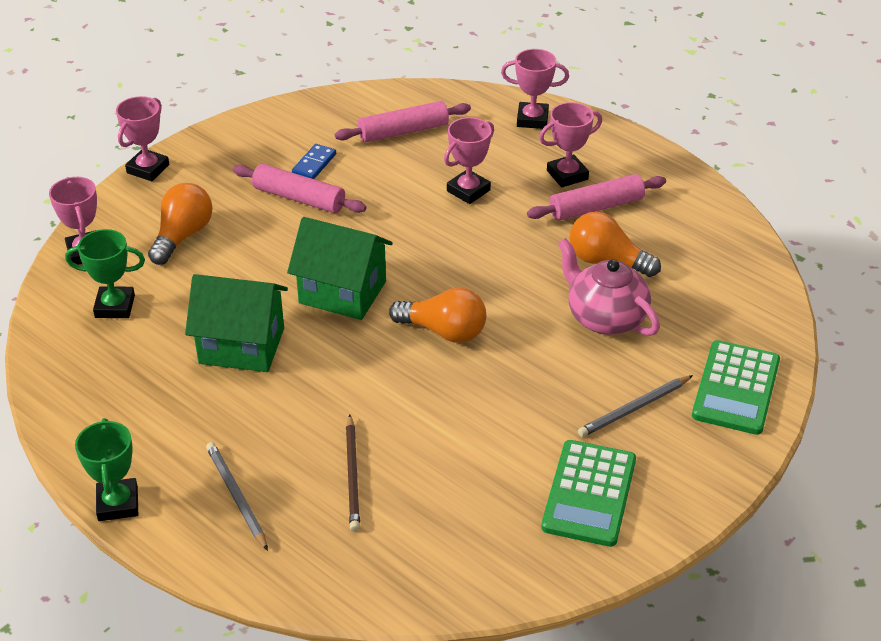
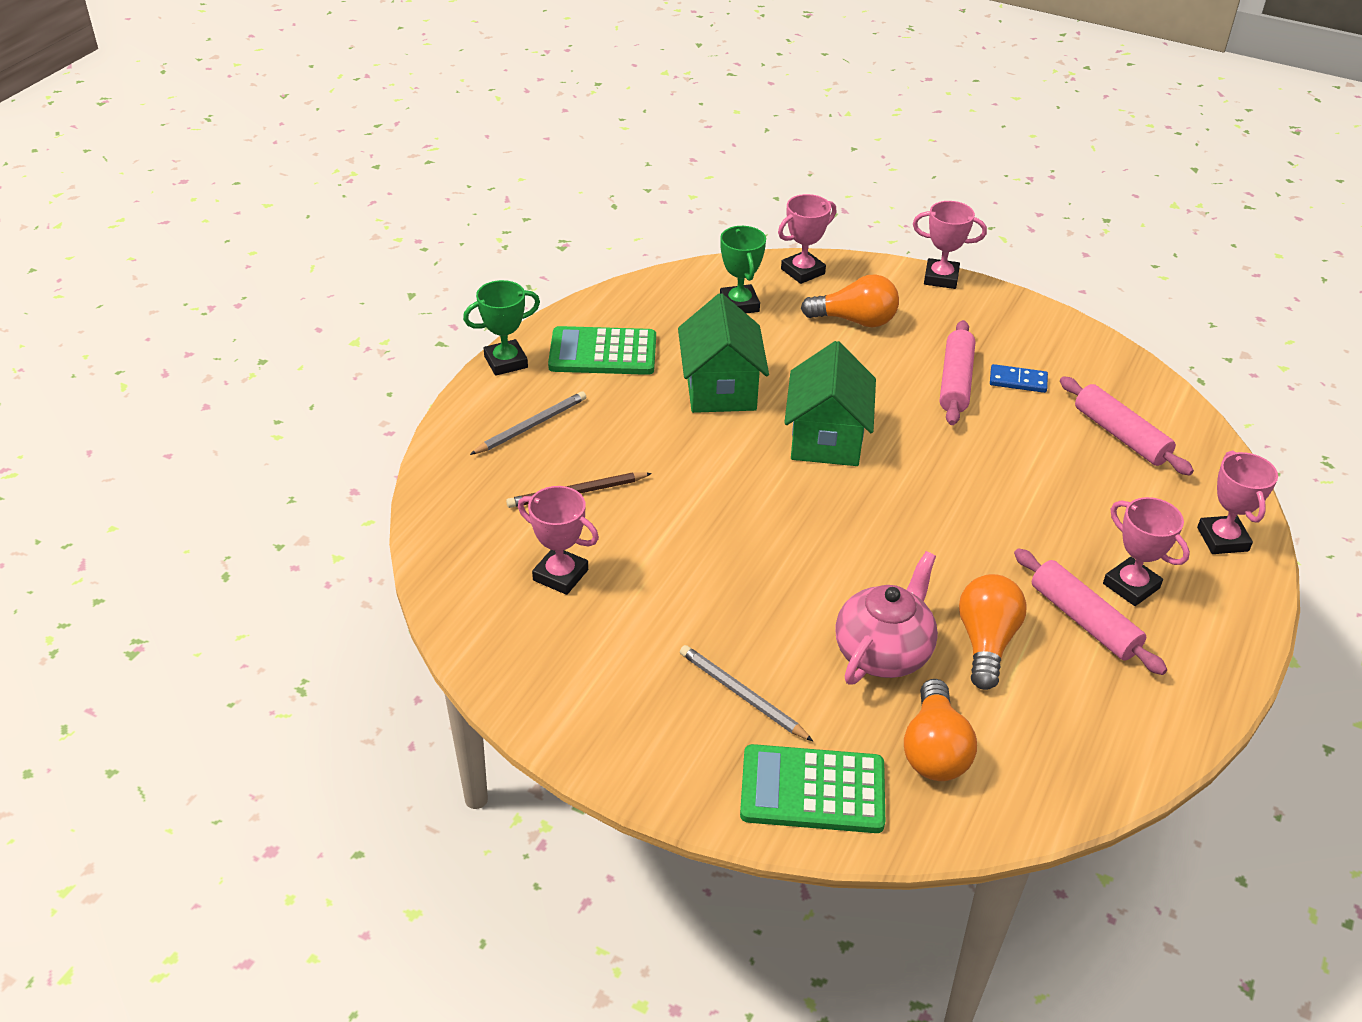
camera: 75 degrees right, 0 degrees up
(444, 331) = (801, 522): orange light bulb -> orange light bulb (934, 750)
(468, 190) = (1046, 504): pink trophy -> pink trophy (560, 575)
(589, 494) = (601, 670): green calculator -> green calculator (603, 352)

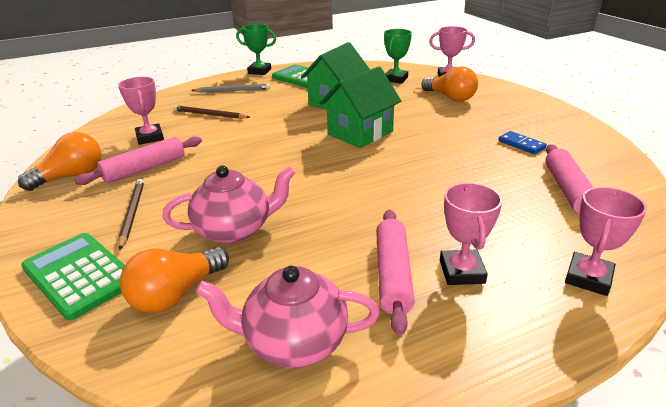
camera: 40 degrees right, 10 degrees down
(742, 695) = (132, 213): grey pencil -> brown pencil
(941, 278) = (529, 95): pink trophy -> none
(955, 382) = (476, 133): pink rolling pin -> pink rolling pin (145, 169)
(986, 642) = (304, 254): orange light bulb -> orange light bulb (72, 176)
(1086, 729) = (294, 342): none -> pink teapot

